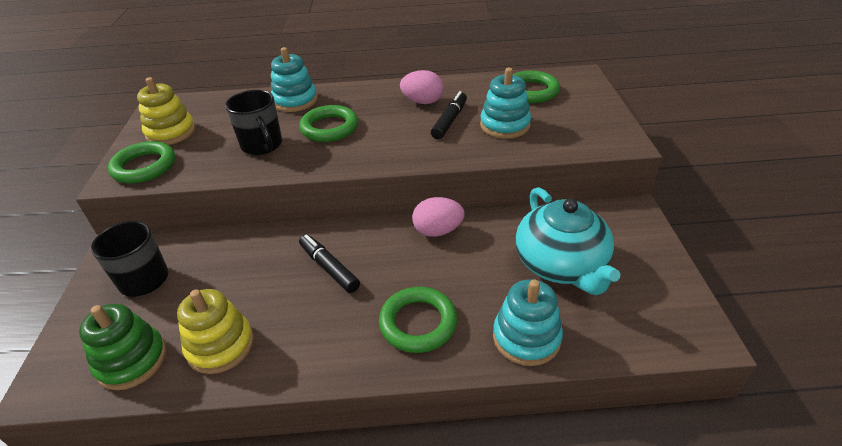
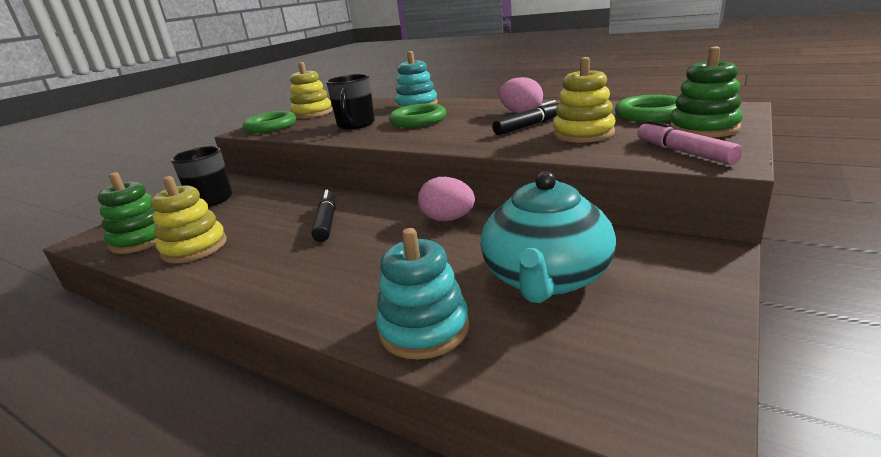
camera: 35 degrees right, 15 degrees down
(418, 323) = (340, 280): green ring -> none
(505, 125) = (583, 134): turquoise stacking toy -> yellow stacking toy
(582, 105) = (703, 128): none -> green stacking toy
(593, 137) = (683, 152): none -> pink marker

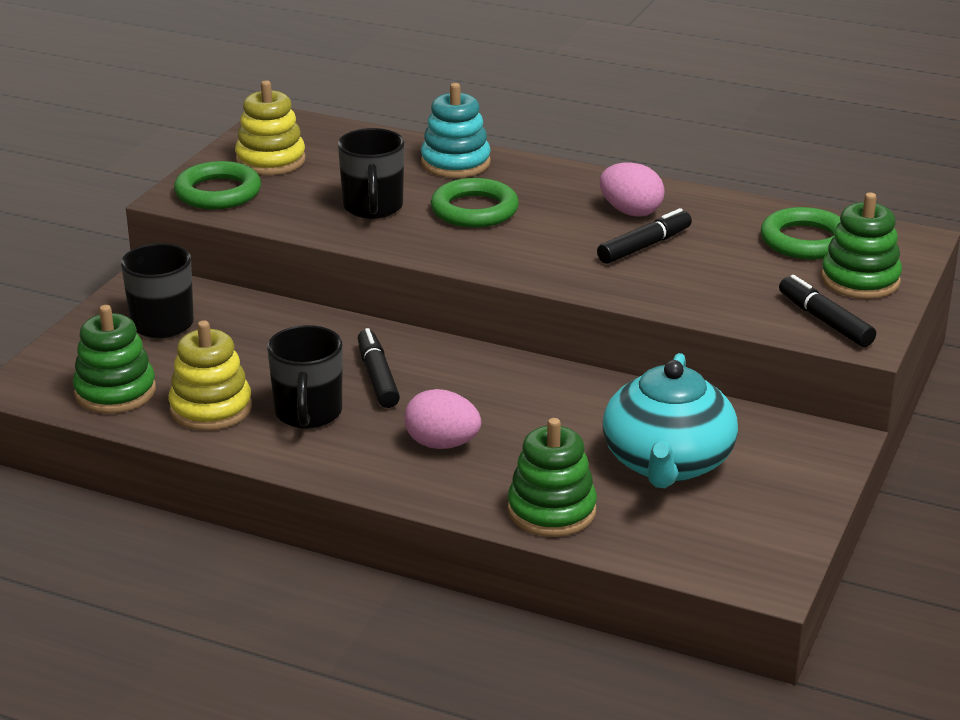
camera: 10 degrees left, 5 degrees up
(260, 248) = (308, 414): none -> black mug
(424, 328) = (551, 511): turquoise stacking toy -> green stacking toy
(448, 219) = (543, 382): pink egg -> pink egg (442, 444)
(583, 134) = (716, 273): yellow stacking toy -> none
(683, 152) = (825, 321): pink marker -> black marker

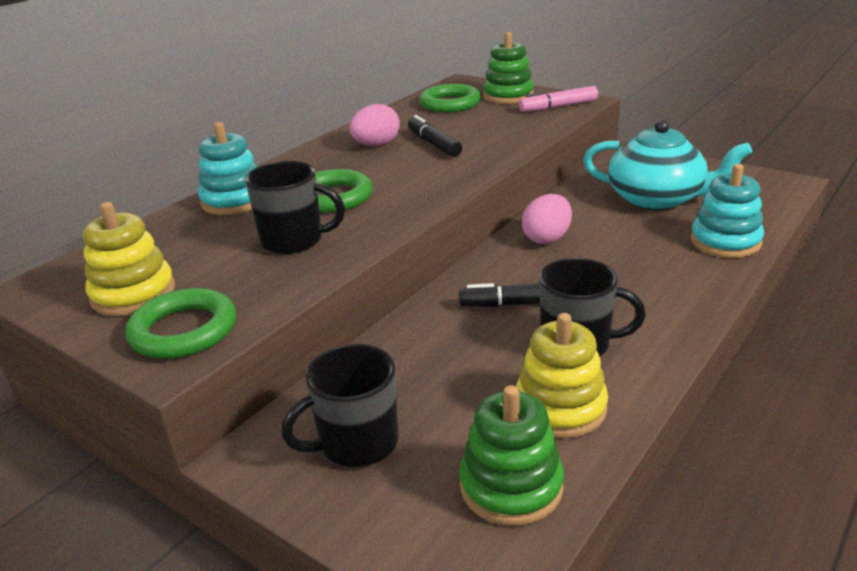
camera: 75 degrees left, 0 degrees up
(442, 444) = (633, 279): pink egg -> pink egg (547, 238)
(551, 511) = (725, 242): green stacking toy -> turquoise stacking toy
(825, 321) = (558, 107): black marker -> pink marker

